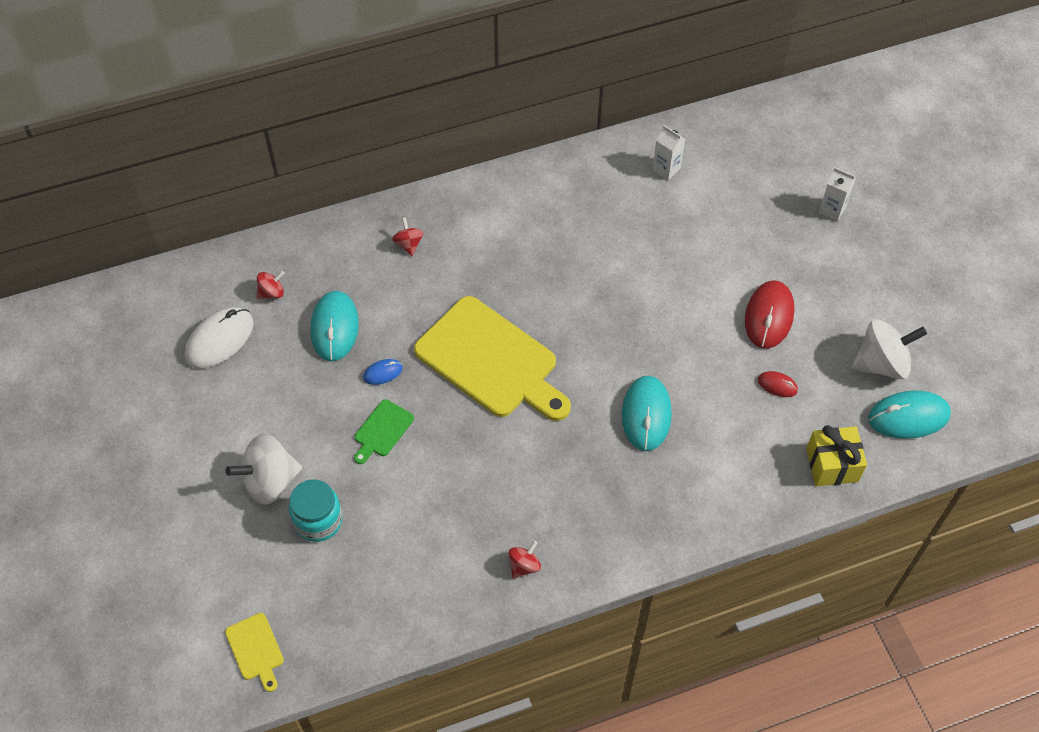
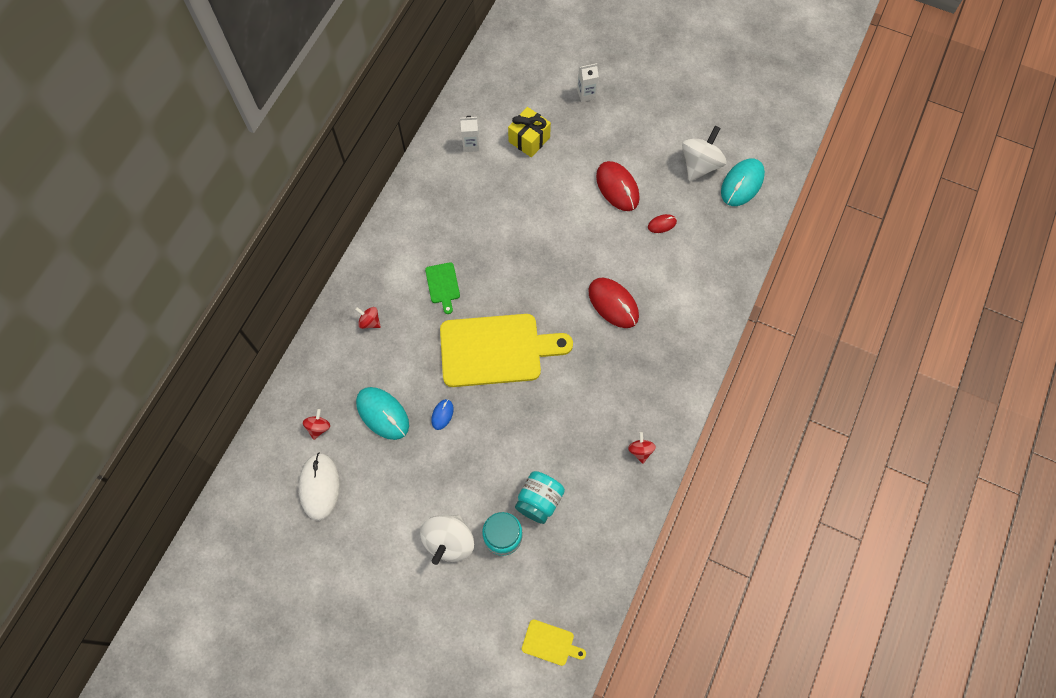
camera: 45 degrees left, 10 degrees up
(382, 430) = (480, 449): green cutting board -> green cutting board (443, 285)
(383, 521) = (539, 501): none -> turquoise jar
(646, 415) = (613, 304): turquoise mouse -> red mouse
(832, 465) = (732, 245): yellow gift -> yellow gift (529, 139)

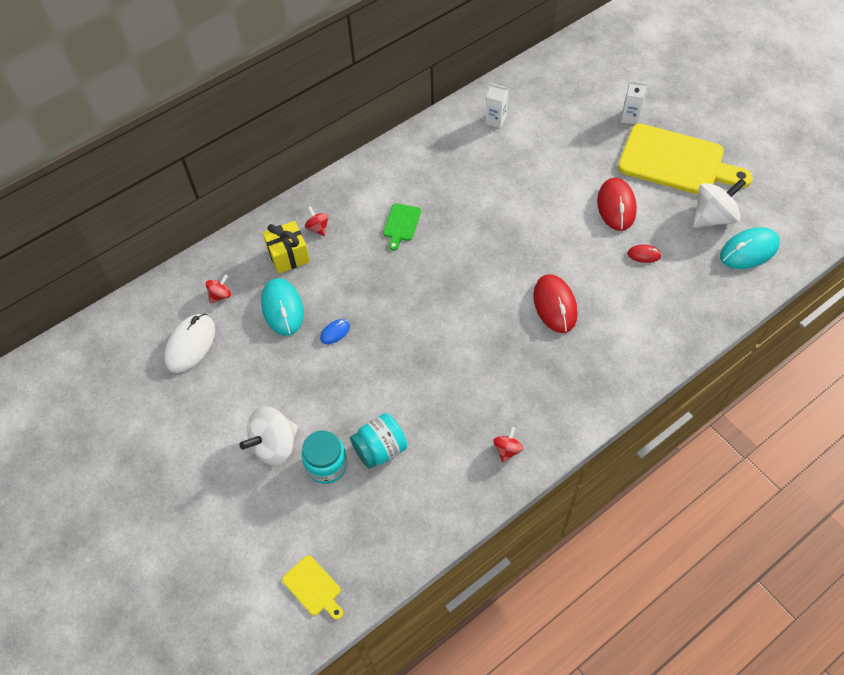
camera: 30 degrees right, 10 degrees down
(496, 350) = (418, 299): yellow cutting board -> yellow cutting board (676, 162)
(529, 139) = (552, 135): yellow gift -> yellow gift (288, 256)

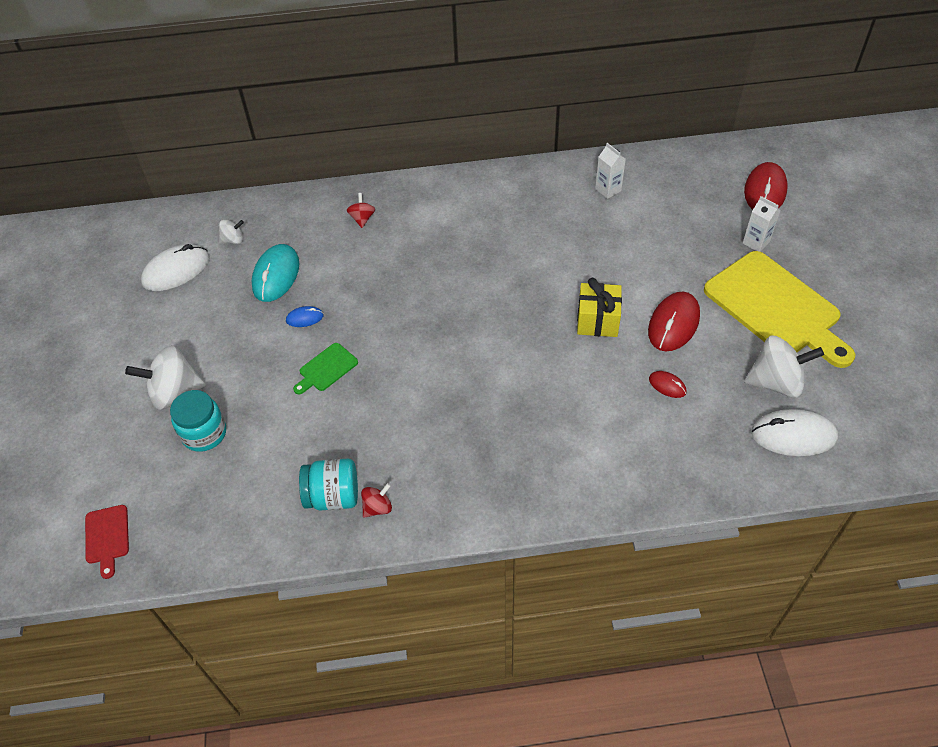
camera: 30 degrees right, 5 degrees down
(220, 295) = (233, 240): red spinning top -> white spinning top
(288, 256) = (317, 232): yellow gift -> yellow gift (597, 320)
(313, 587) = (107, 537): yellow cutting board -> red cutting board
(380, 449) = (261, 444): turquoise jar -> turquoise jar (333, 496)
(401, 224) = (440, 248): green cutting board -> green cutting board (326, 369)
(555, 305) = (533, 391): red mouse -> red mouse (765, 191)
(749, 250) = (793, 435): turquoise mouse -> white mouse

